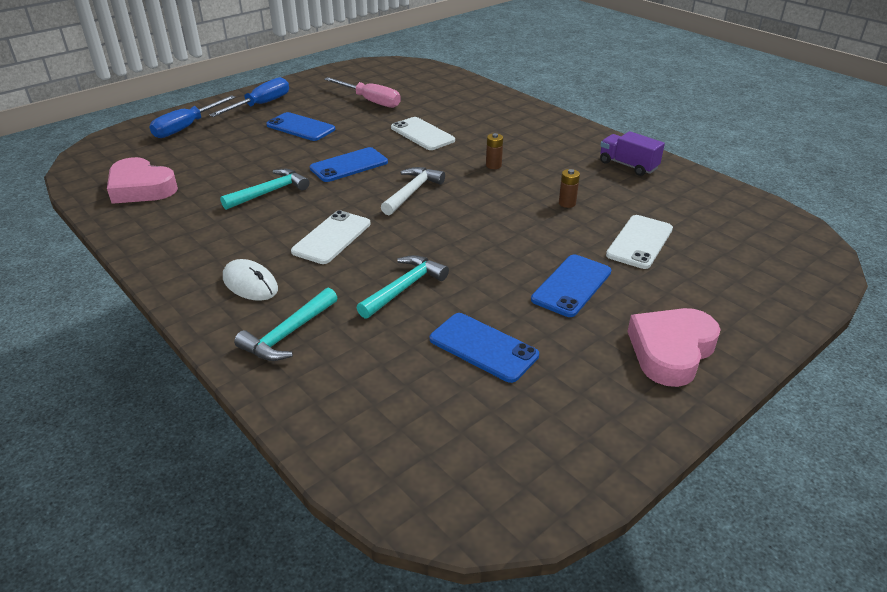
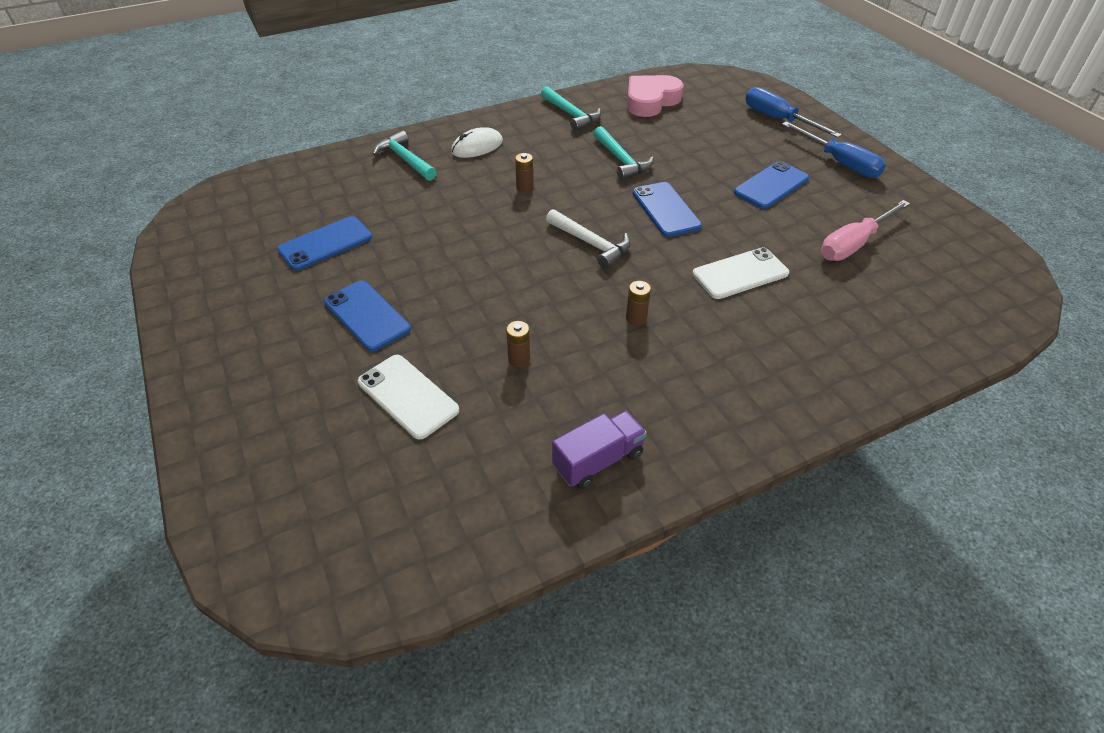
camera: 105 degrees right, 10 degrees up
(331, 237) = (525, 187): white phone -> brown battery
(404, 288) = (427, 216): turquoise hammer -> turquoise hammer (571, 114)
(671, 351) = (237, 351): pink heart -> none

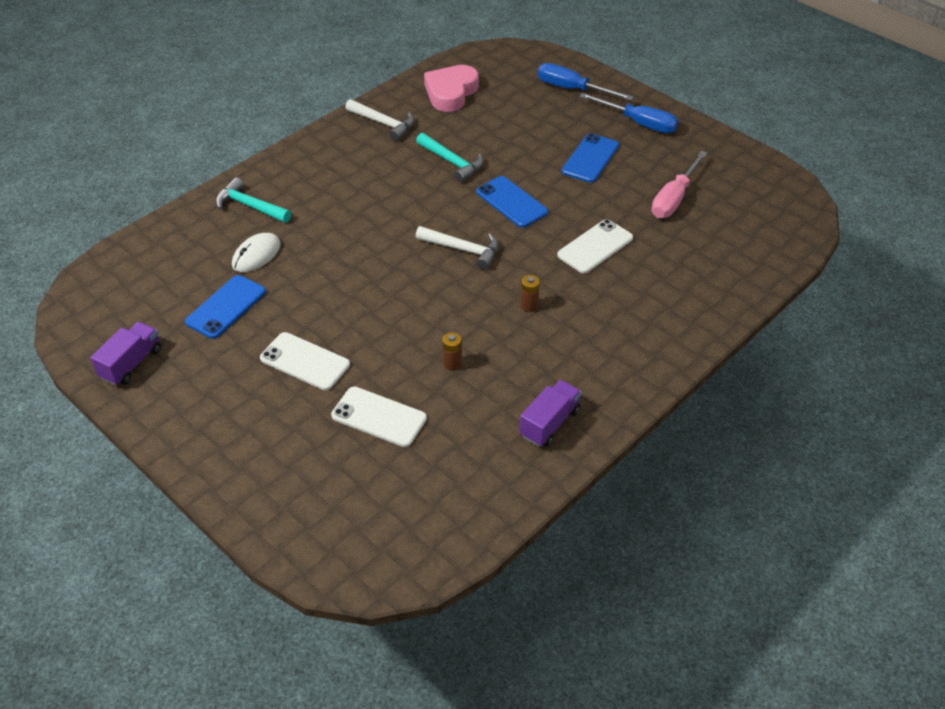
camera: 20 degrees left, 0 degrees up
(205, 274) = (131, 363): none -> purple truck
(367, 316) = (305, 361): blue phone -> white phone
(477, 147) = (312, 177): white mouse -> white mouse (256, 255)
(525, 187) = (378, 209): brown battery -> none
(571, 114) = (383, 123): turquoise hammer -> white hammer

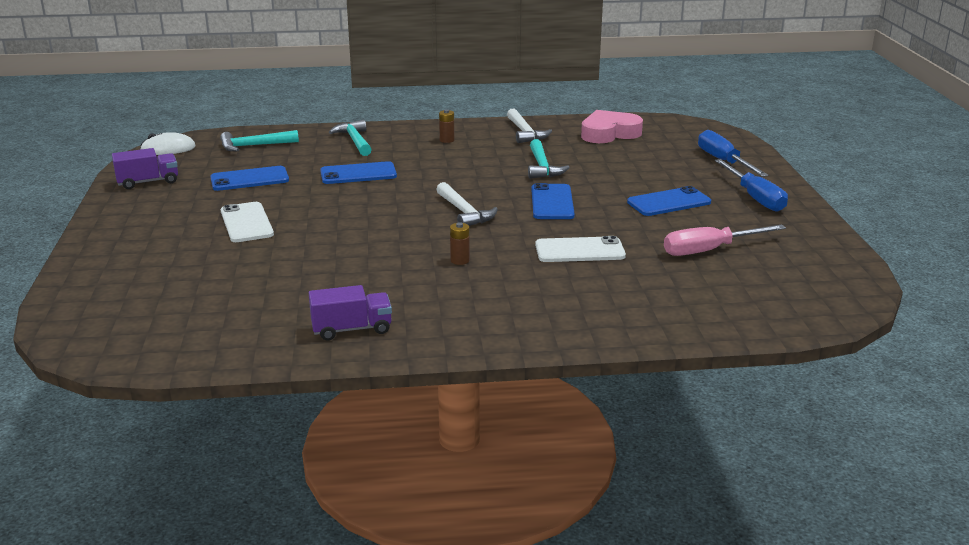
camera: 40 degrees right, 20 degrees down
(163, 260) = (254, 146): none -> turquoise hammer
(256, 255) = (315, 163): white mouse -> white mouse (168, 149)
(314, 248) = (358, 174): none -> blue phone
(379, 417) = (239, 269): white phone -> none
(452, 364) = (341, 266): brown battery -> brown battery (447, 140)

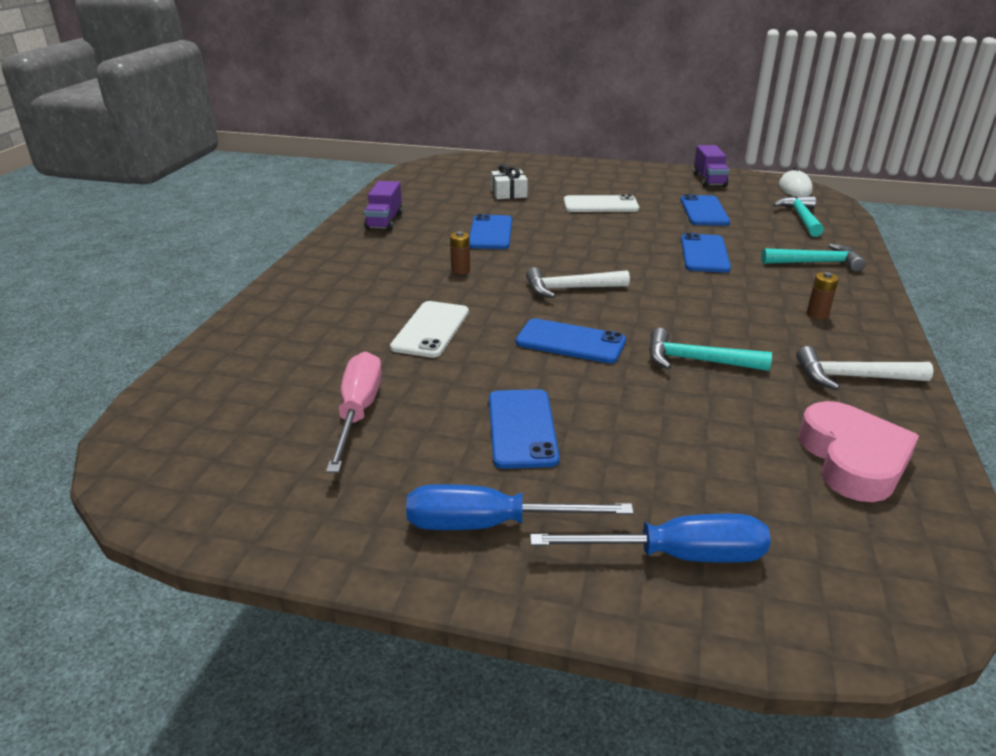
camera: 110 degrees right, 5 degrees up
(220, 274) = (509, 193): none -> white gift
(356, 263) = (490, 233): none -> blue phone

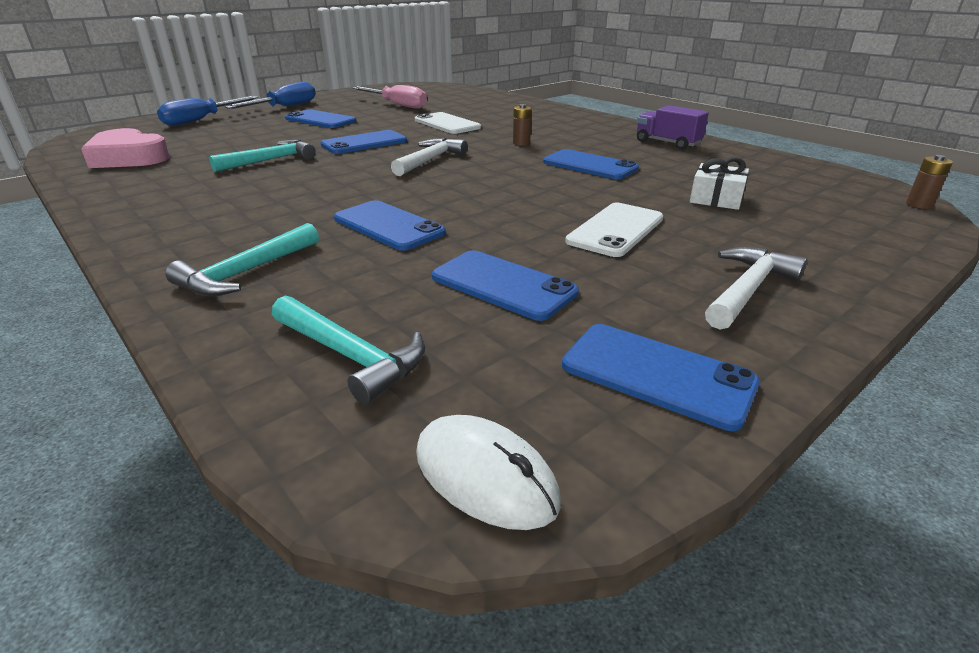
camera: 125 degrees right, 0 degrees up
(709, 180) = (657, 374): purple truck -> blue phone
(817, 314) = (201, 217): brown battery -> brown battery (919, 205)
(853, 377) = (142, 188): white hammer -> white hammer (747, 290)

